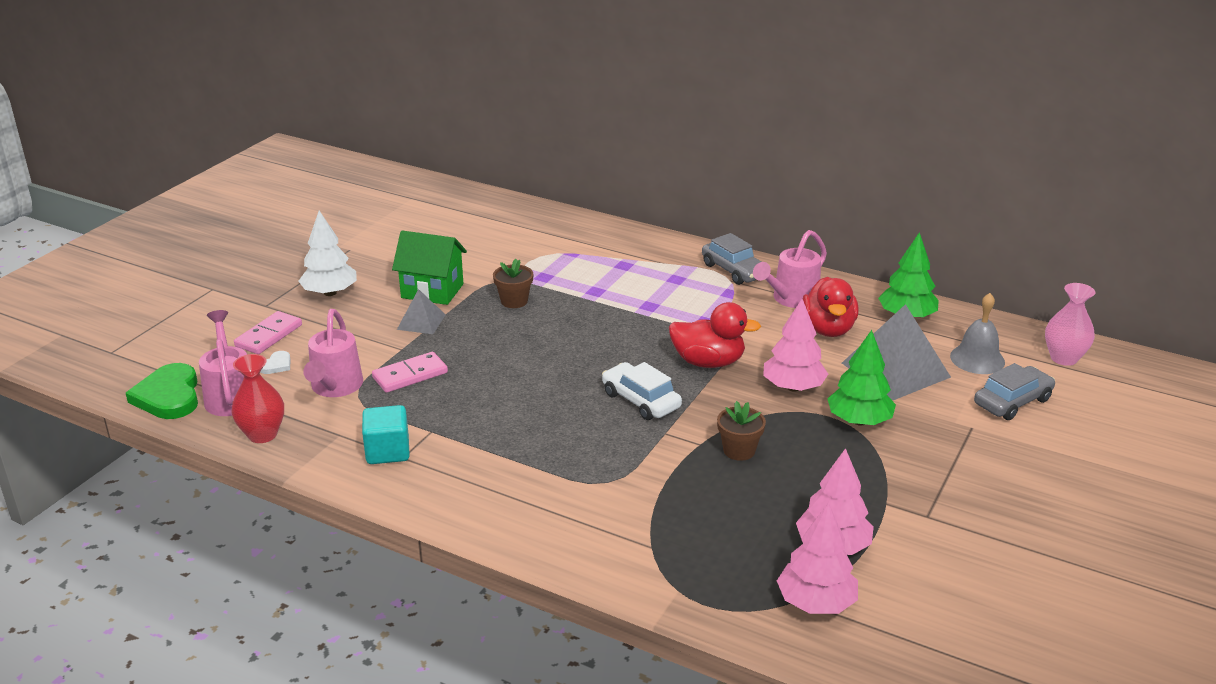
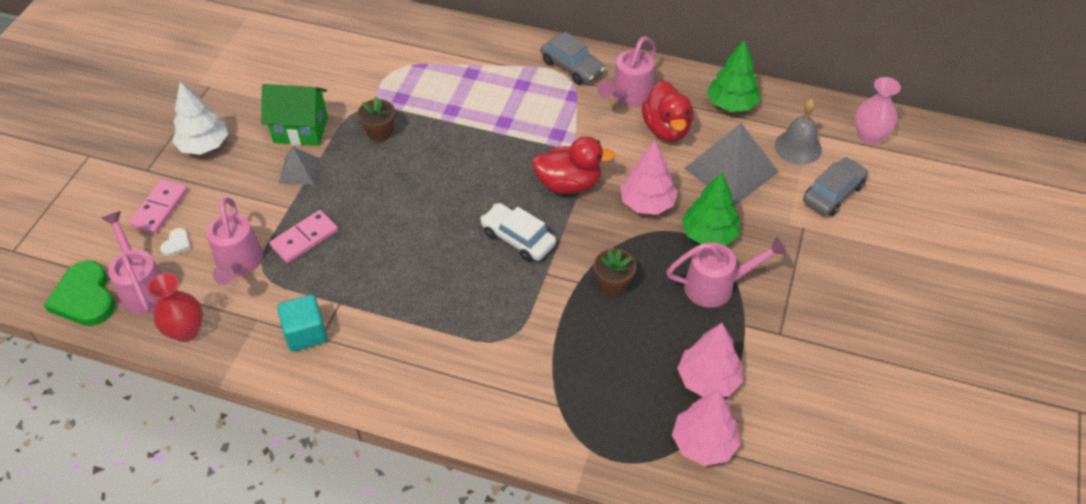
camera: 10 degrees left, 20 degrees up
(859, 466) = (716, 286): none -> pink watering can

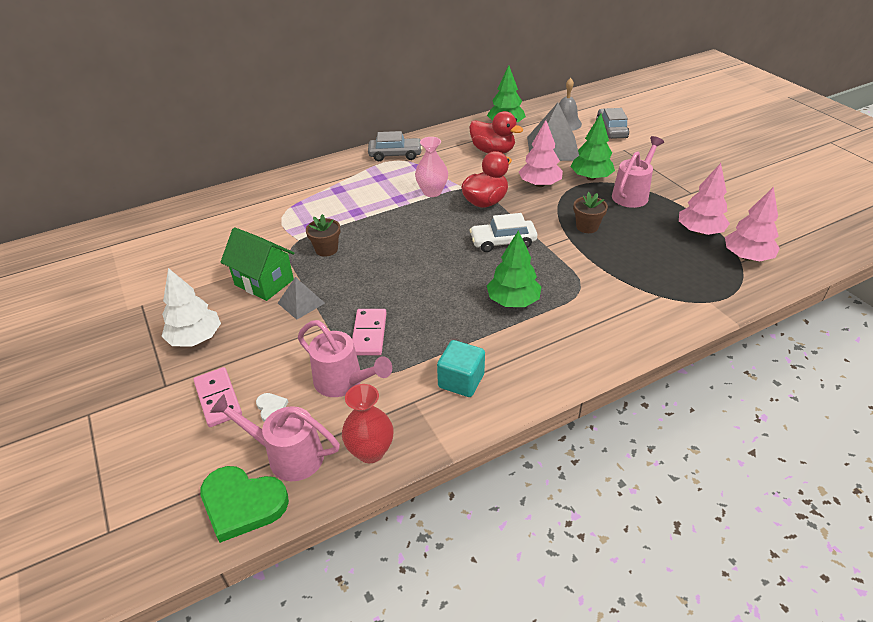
camera: 45 degrees left, 10 degrees down
(300, 130) = (264, 282): green house -> green house turned 75 degrees clockwise
(438, 302) = (513, 301): none -> green tree
(628, 96) = (449, 149): pink watering can -> none
(869, 136) = (586, 103): pink vase -> pink vase (432, 192)

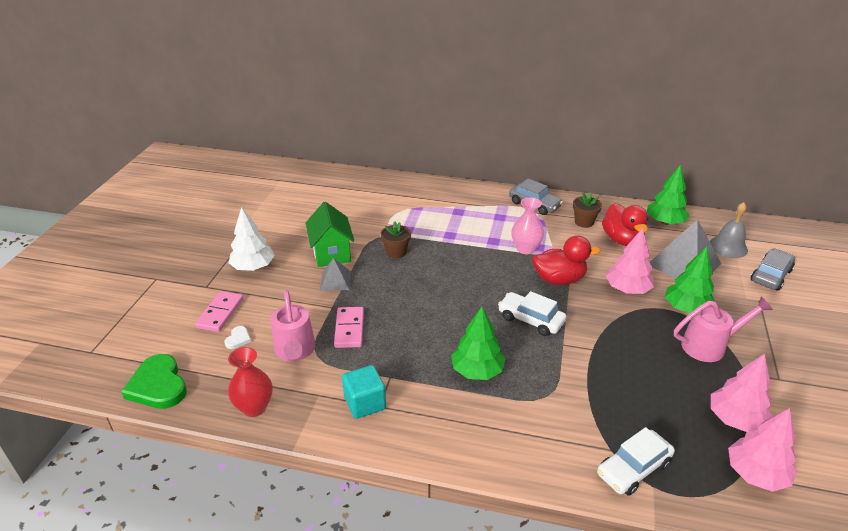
camera: 40 degrees right, 5 degrees down
(288, 455) = (211, 375): pink watering can -> none
(369, 334) = (349, 329): pink domino -> pink domino turned 45 degrees counterclockwise
(587, 227) = (622, 349): brown flower pot -> brown flower pot (584, 222)
(687, 299) = (633, 469): none -> white car

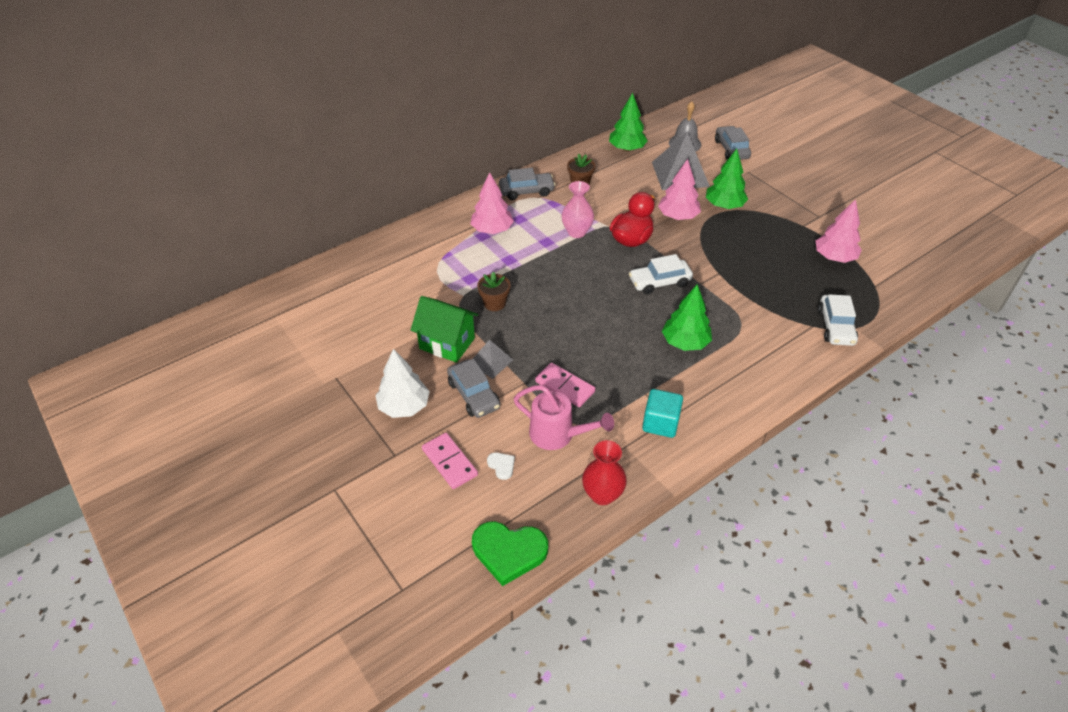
camera: 50 degrees left, 10 degrees up
(295, 290) = (474, 395): none -> grey car
(622, 240) = (622, 181): red duck -> none
(709, 346) = (766, 222): pink watering can -> none
(756, 474) = (879, 280): pink tree -> pink tree (492, 230)

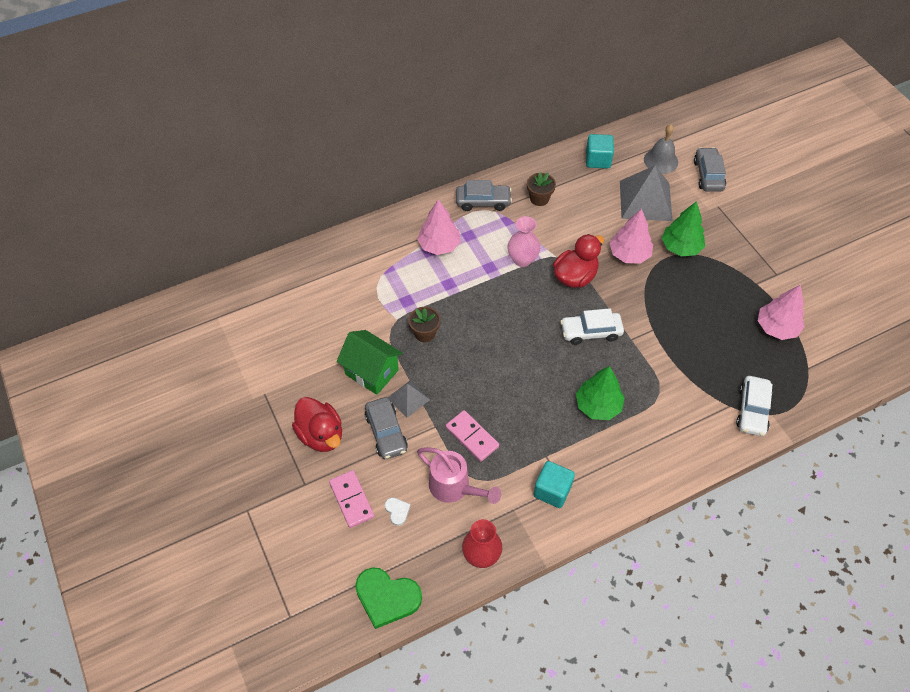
camera: 10 degrees right, 10 degrees up
(404, 406) = (321, 435): white tree -> red duck
(627, 149) = (598, 160): green tree -> turquoise cube

